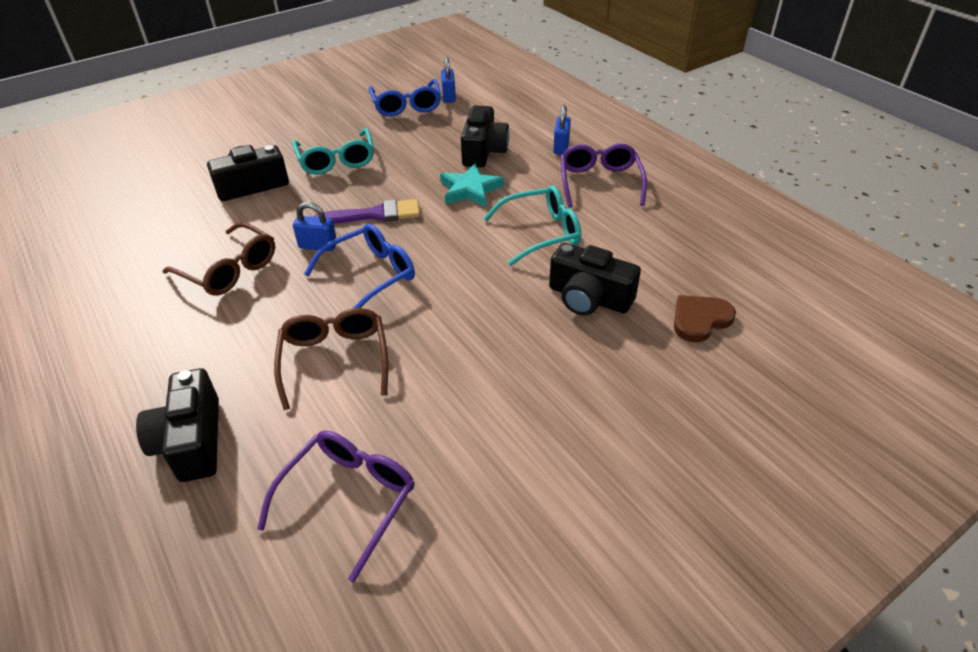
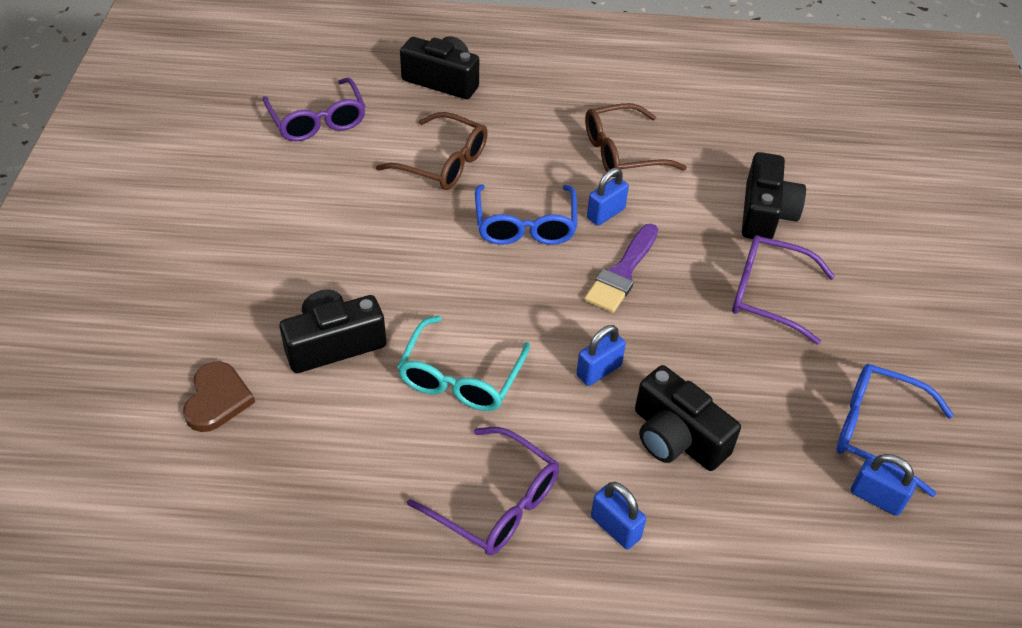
camera: 125 degrees right, 5 degrees up
(336, 160) = (768, 294): turquoise glasses -> purple glasses
(470, 190) = (599, 371): turquoise star -> blue padlock

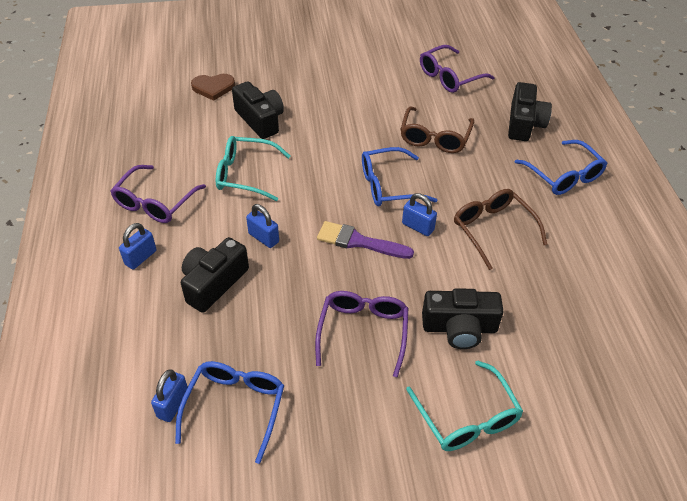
camera: 80 degrees right, 0 degrees up
(545, 76) = (564, 176): none -> blue glasses
(880, 234) = (467, 417): none -> turquoise glasses

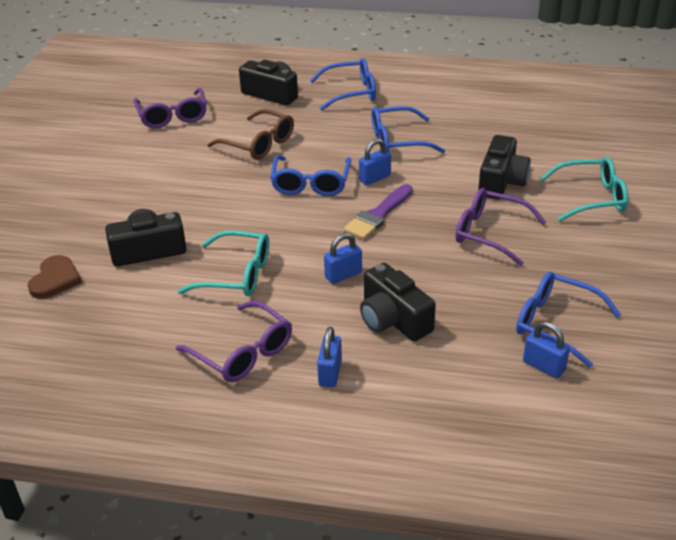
camera: 70 degrees left, 10 degrees down
(140, 257) = (330, 373): blue padlock -> blue padlock turned 45 degrees clockwise
(245, 174) = (236, 275): turquoise glasses -> turquoise glasses turned 105 degrees counterclockwise
(493, 230) = (397, 141): brown glasses -> blue glasses

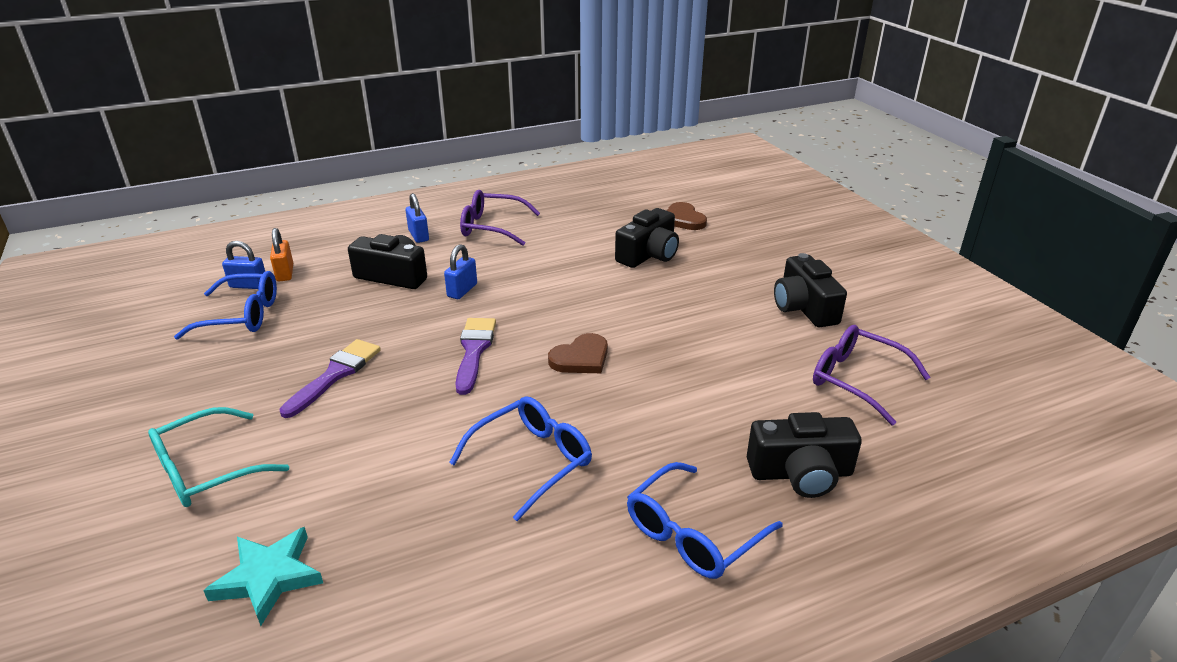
camera: 145 degrees right, 5 degrees down
(236, 275) = (554, 263): turquoise glasses -> none
(259, 144) = (701, 383): brown glasses -> none
(311, 184) = (581, 358): blue glasses -> brown heart
(375, 178) = (514, 391): blue padlock -> none
(490, 233) = (335, 375): purple glasses -> purple brush
(501, 182) = (345, 448): black camera -> black camera (804, 307)
(501, 370) = (285, 273): none -> orange padlock
(560, 138) = (268, 577): none -> turquoise star

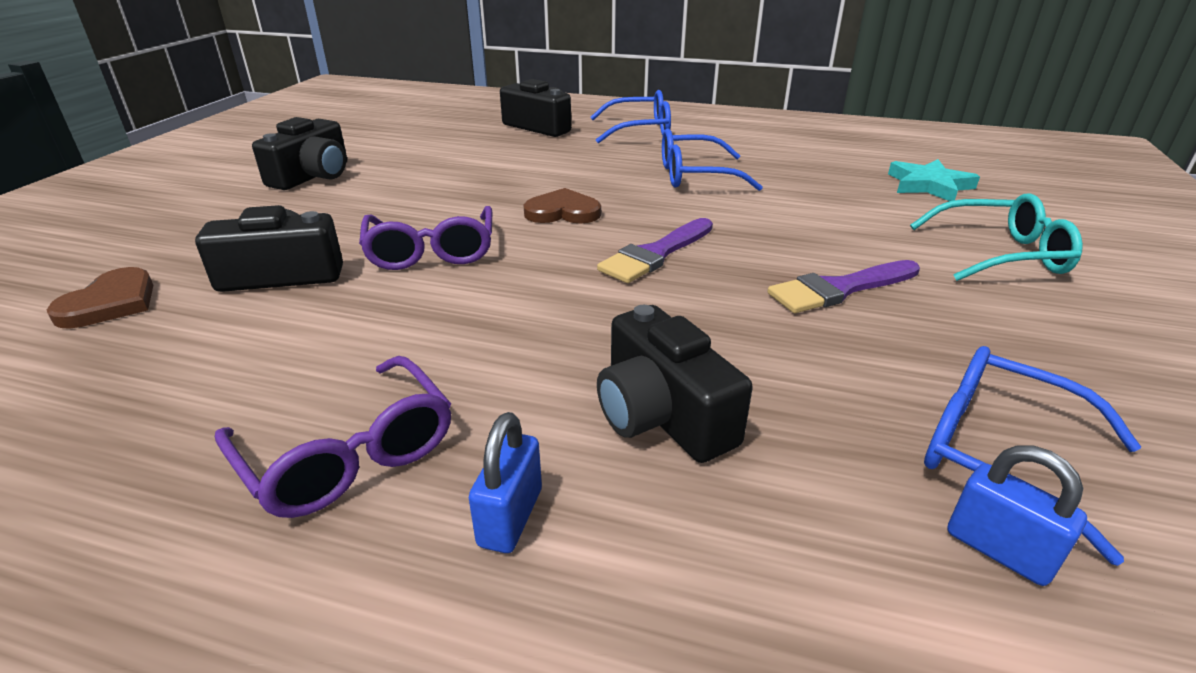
camera: 140 degrees left, 0 degrees up
(285, 273) = (898, 550): orange padlock -> none
(462, 290) = (583, 332): blue padlock -> none
(856, 380) = (408, 139): purple glasses -> purple glasses (431, 251)

